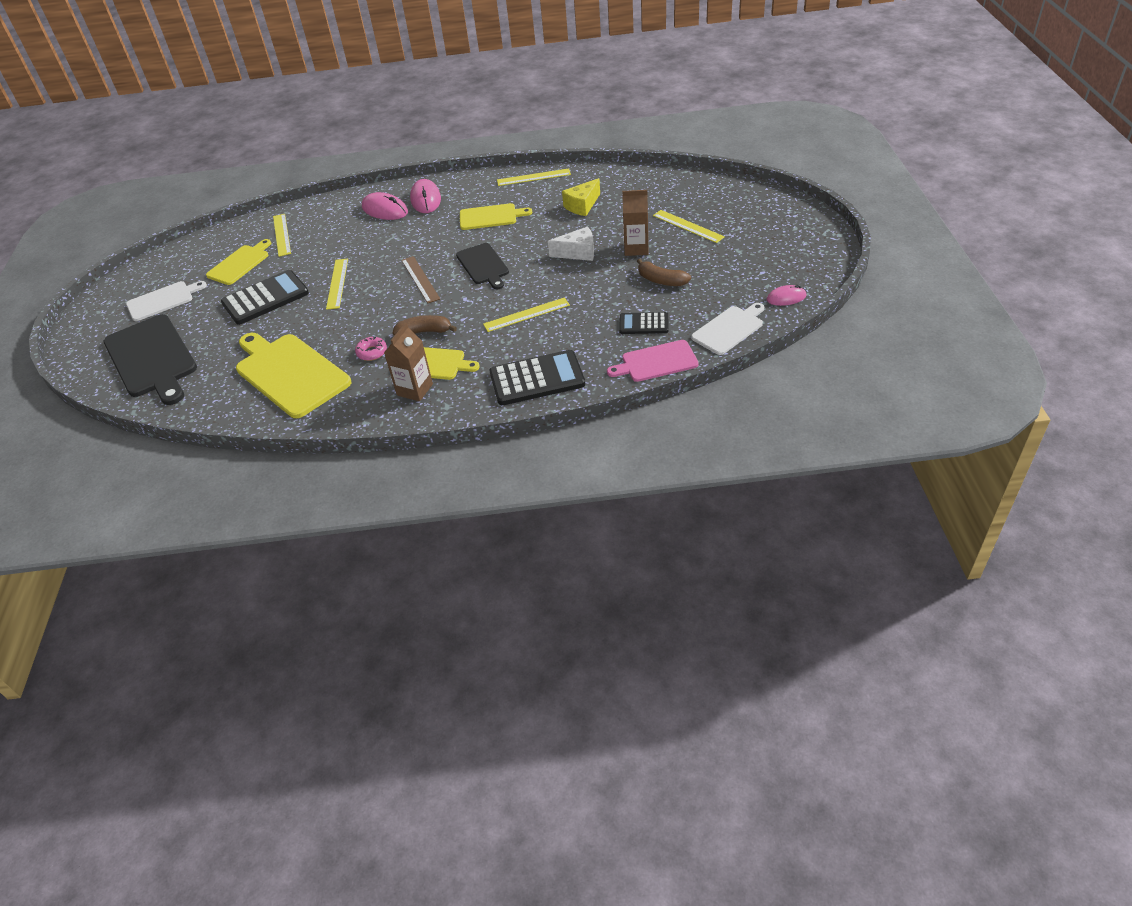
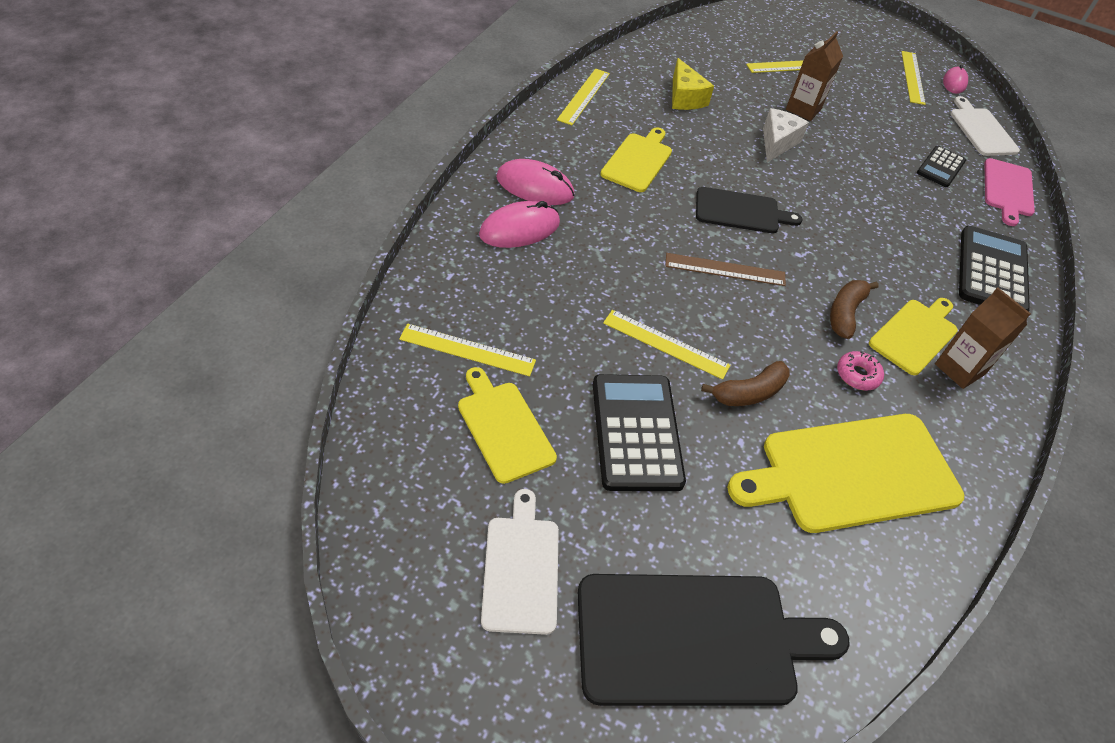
camera: 70 degrees left, 5 degrees up
(526, 314) = (868, 226): yellow ruler -> yellow ruler (912, 77)
(661, 280) = (874, 124): brown banana -> brown banana (749, 393)

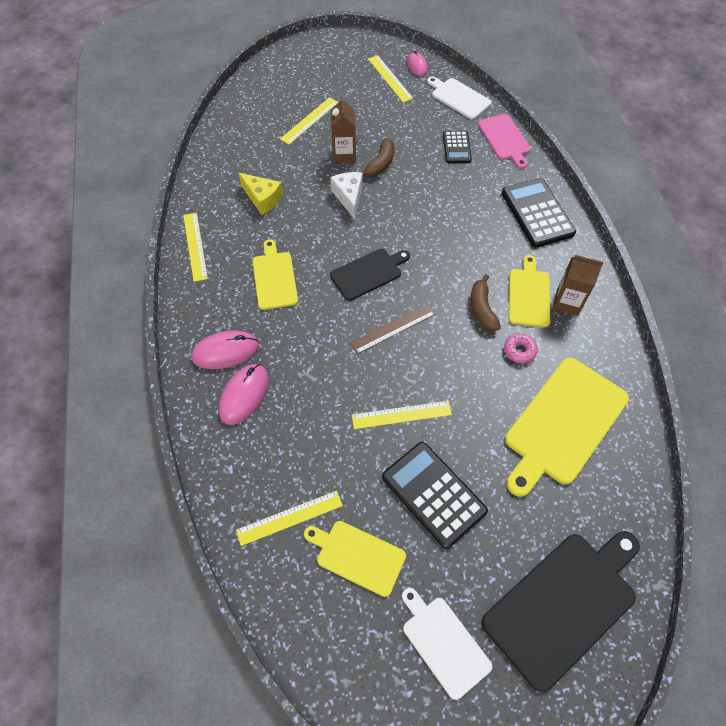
camera: 30 degrees left, 10 degrees up
(749, 393) = (472, 412): brown banana -> brown banana (380, 164)

